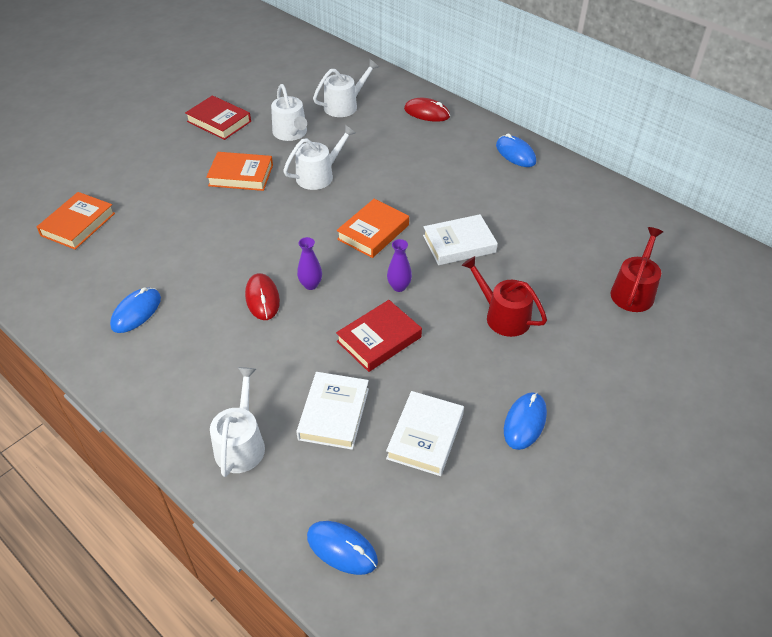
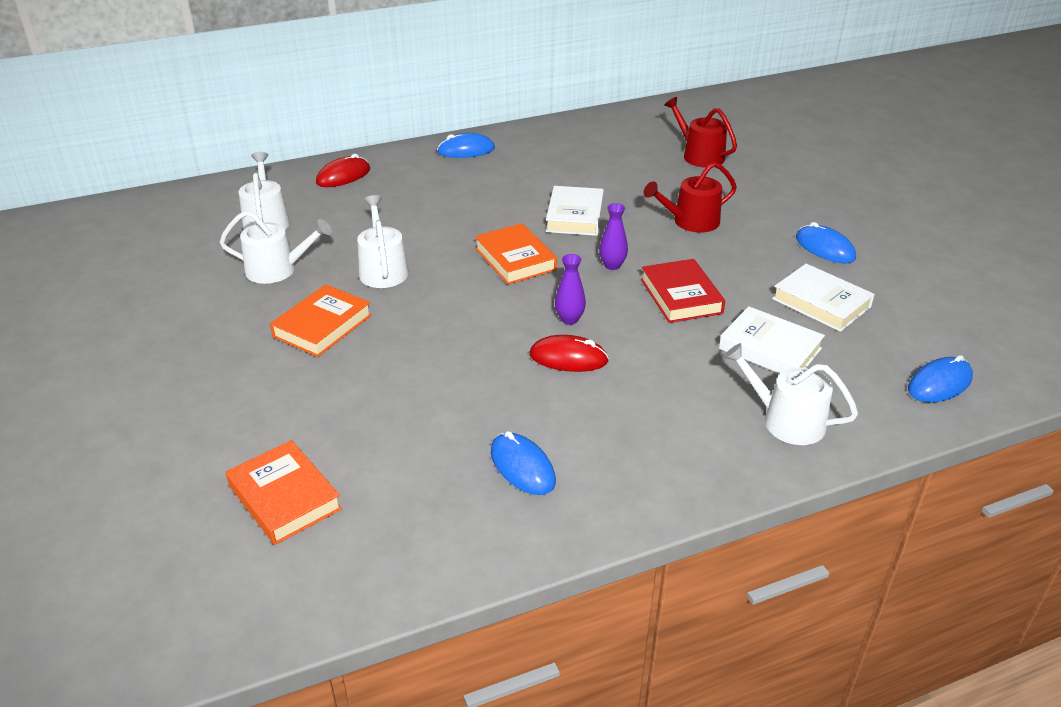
camera: 65 degrees left, 10 degrees down
(219, 121) = (183, 319): red book -> none

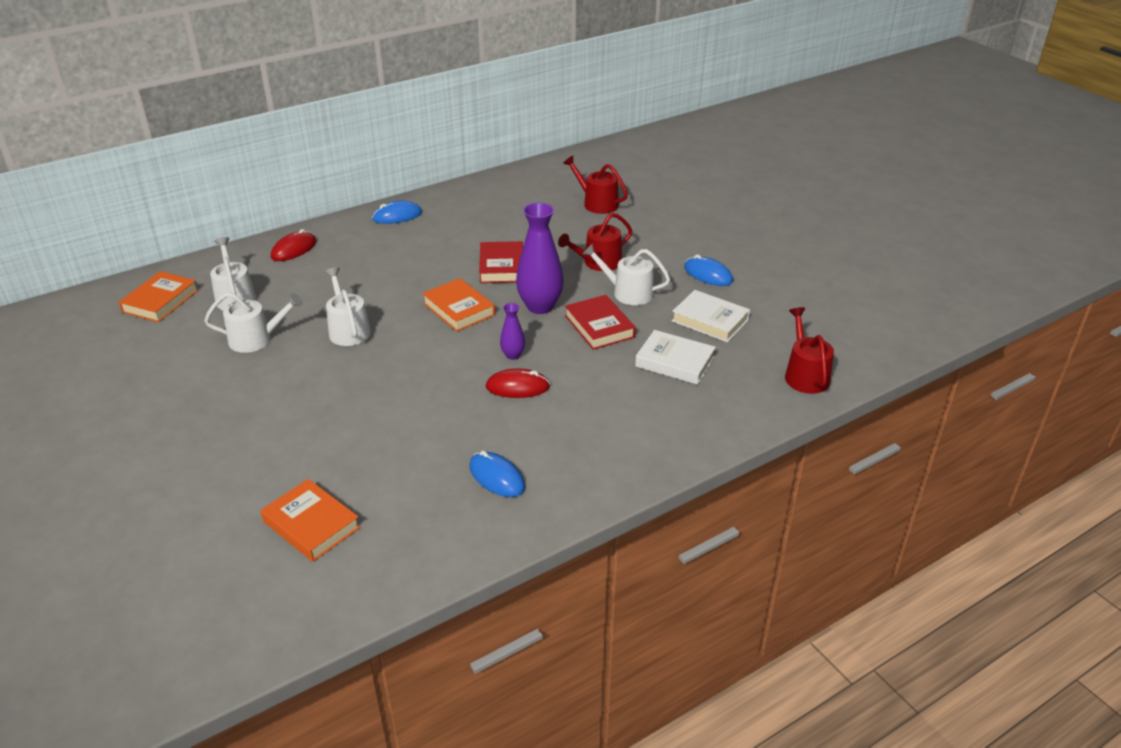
camera: 10 degrees left, 0 degrees up
(322, 326) = (308, 383): orange book -> orange book (160, 301)
(575, 216) = (501, 267): white book -> red book
(612, 265) = (540, 306): purple vase -> purple vase, size x1.99
(786, 421) = (694, 417): white watering can -> white watering can (628, 292)
(939, 384) = (805, 375): blue mouse -> red watering can

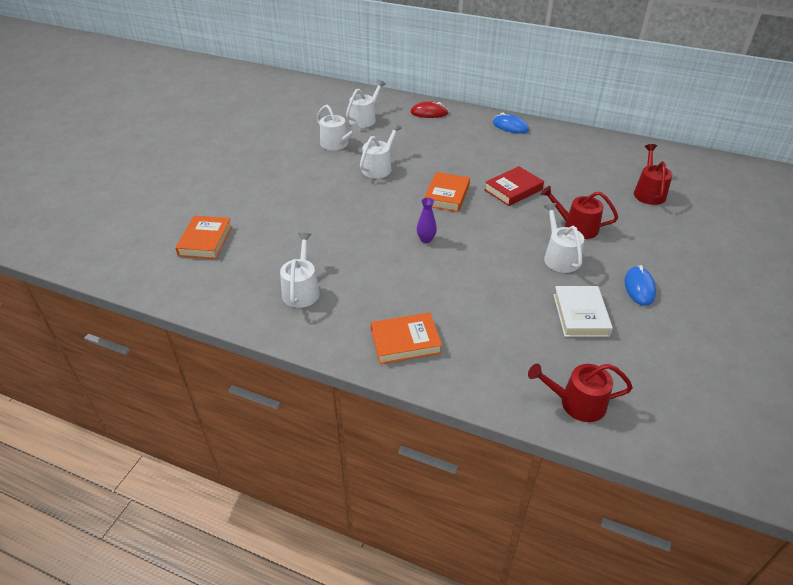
camera: 55 degrees right, 5 degrees up
(160, 301) = (335, 102): orange book -> orange book (405, 342)
(497, 477) = (301, 290): blue mouse -> white watering can
(517, 387) = (396, 257): red mouse -> none
(540, 306) = (491, 226): purple vase -> none
(599, 326) = (502, 262): red book -> none
(674, 362) = (506, 318): white book -> none
(805, 375) = (577, 403): red watering can -> red watering can turned 135 degrees counterclockwise

